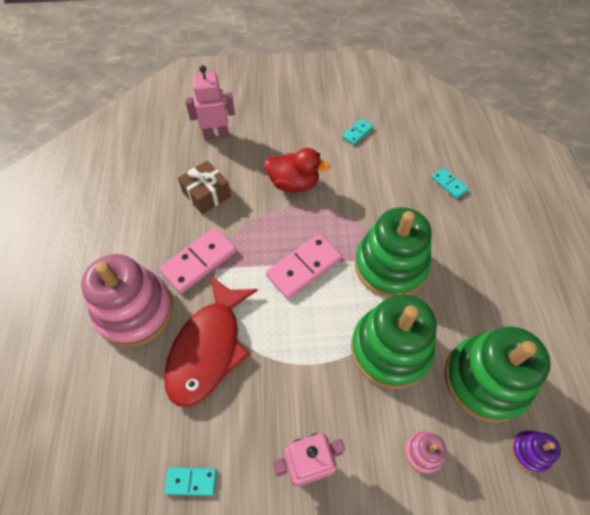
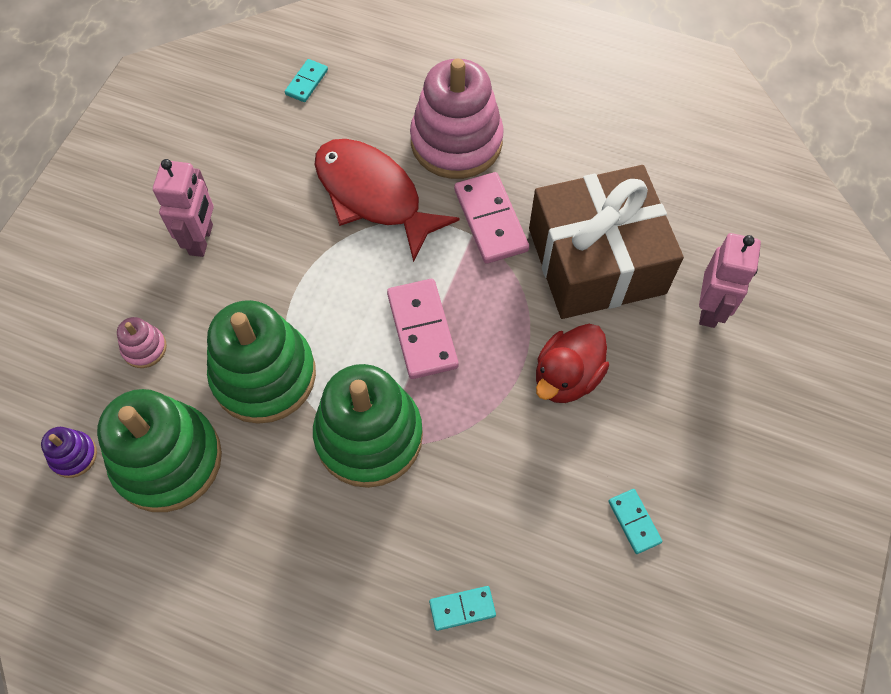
camera: 115 degrees right, 5 degrees up
(191, 481) = (251, 143): turquoise domino -> turquoise domino (307, 82)
(206, 194) = (596, 261): brown gift -> brown gift, size x2.08

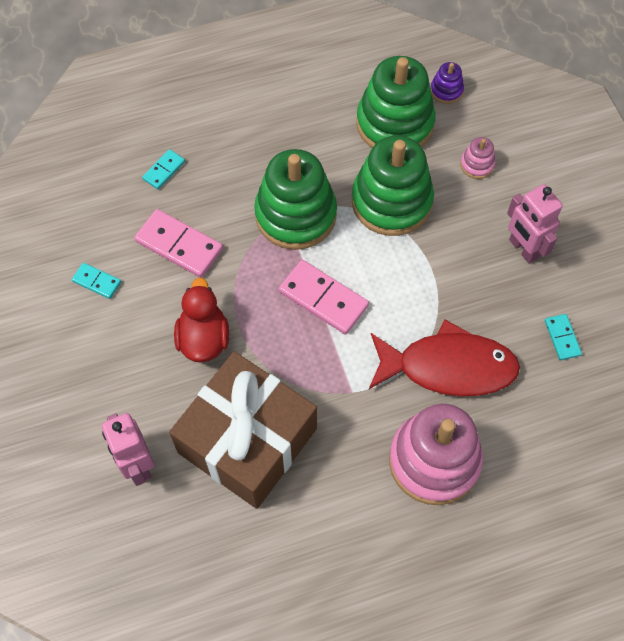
camera: 140 degrees right, 0 degrees up
(307, 82) = (595, 421): turquoise domino -> turquoise domino (562, 338)
(490, 220) = (349, 413): pink domino -> pink domino (179, 245)

